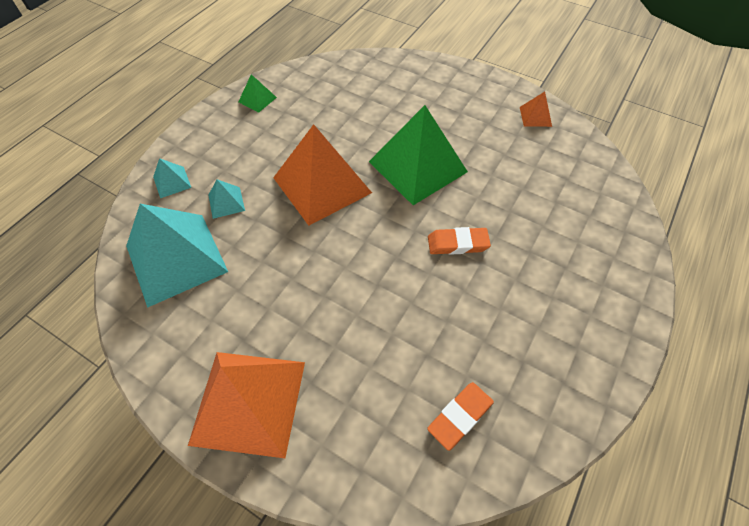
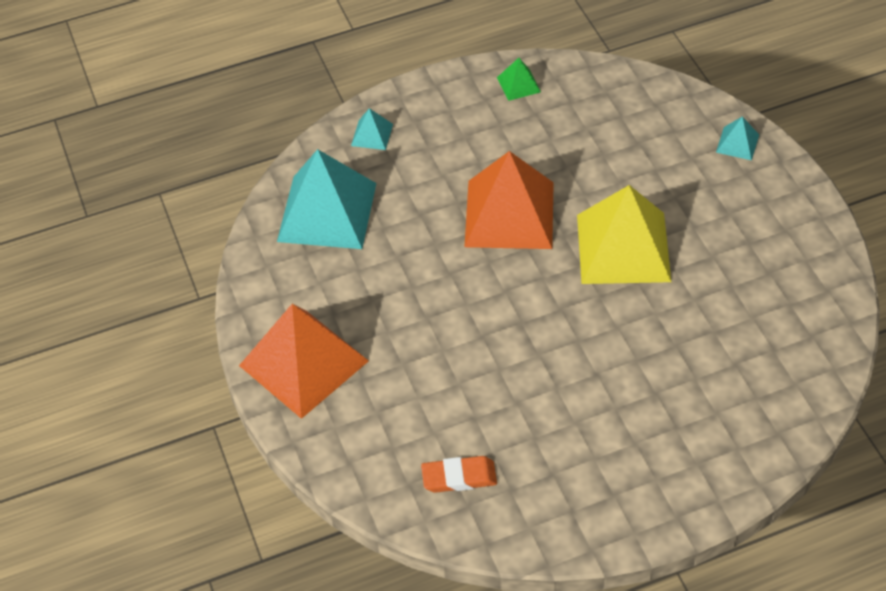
camera: 40 degrees right, 5 degrees down
(226, 202) = (406, 182): turquoise pyramid -> turquoise pyramid (737, 143)
(417, 166) = (623, 247): green pyramid -> yellow pyramid
(457, 243) = (591, 344): orange eraser -> none
(535, 116) = (813, 264): orange pyramid -> none

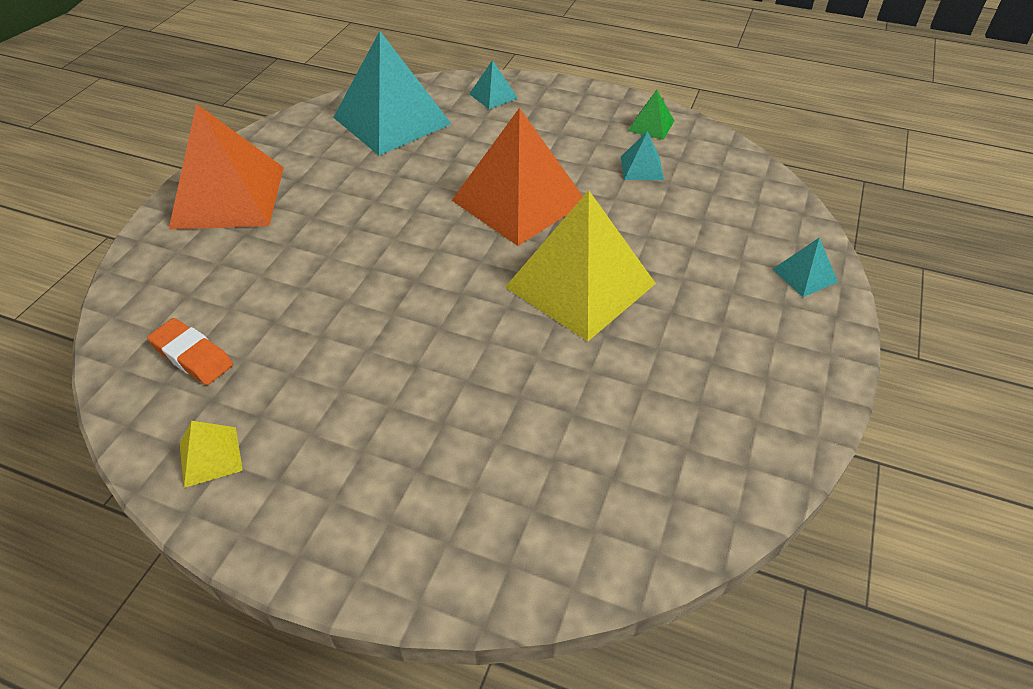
camera: 40 degrees right, 5 degrees down
(555, 127) = (641, 168): none -> turquoise pyramid
(560, 515) = (210, 456): none -> yellow pyramid

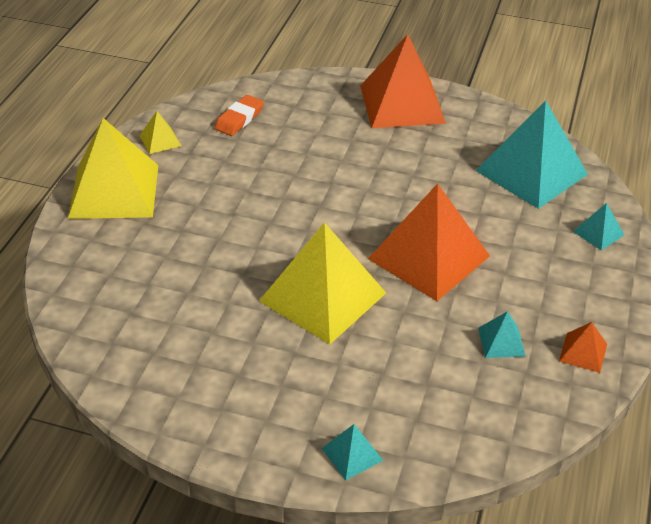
camera: 85 degrees right, 5 degrees down
(329, 516) = (114, 191): none -> yellow pyramid
(651, 125) = (583, 352): green pyramid -> orange pyramid

